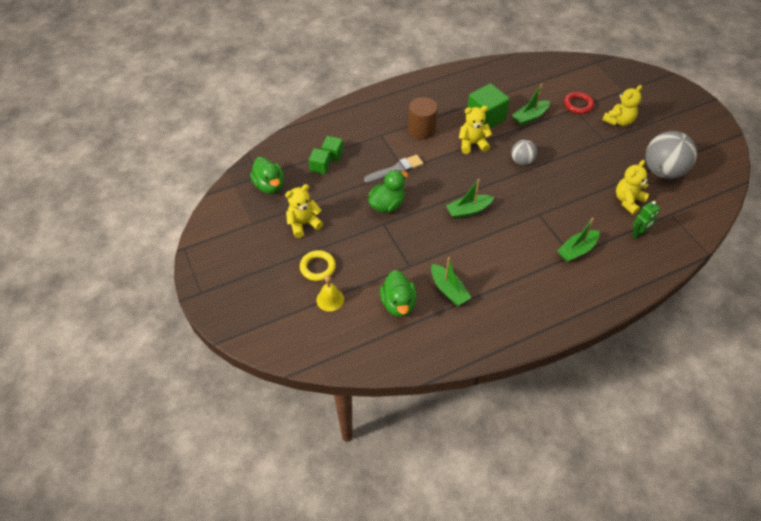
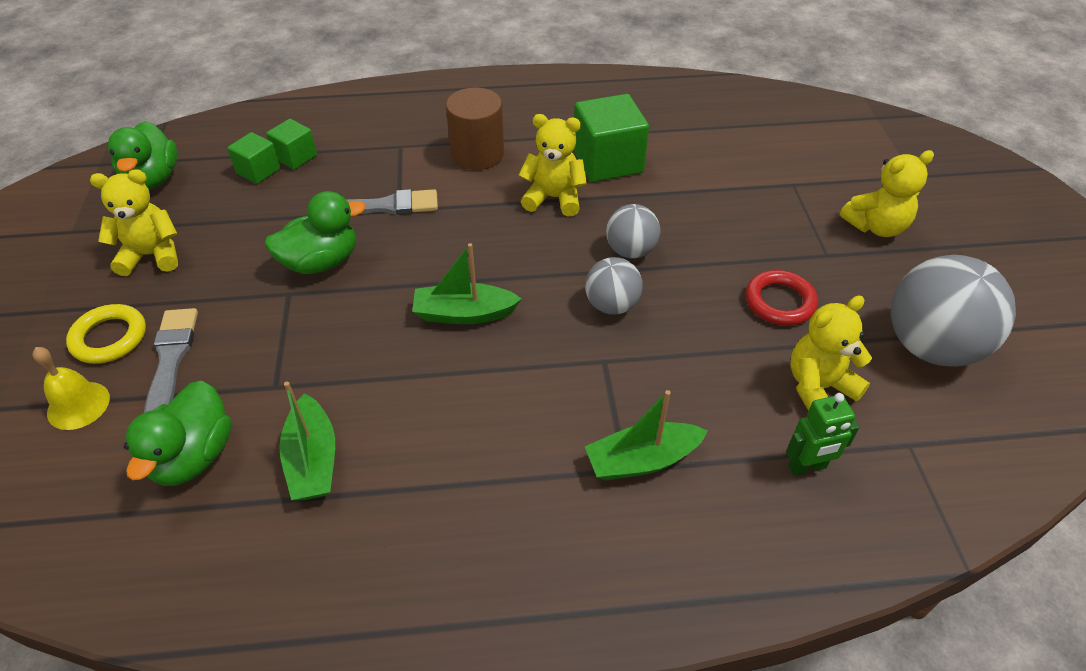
camera: 20 degrees right, 5 degrees down
(355, 269) = (170, 360): none -> grey brush
(528, 189) = (611, 305): none -> grey ball
(530, 117) = (694, 179): green boat -> none
(578, 105) = (804, 179): red ring -> red ring (779, 302)

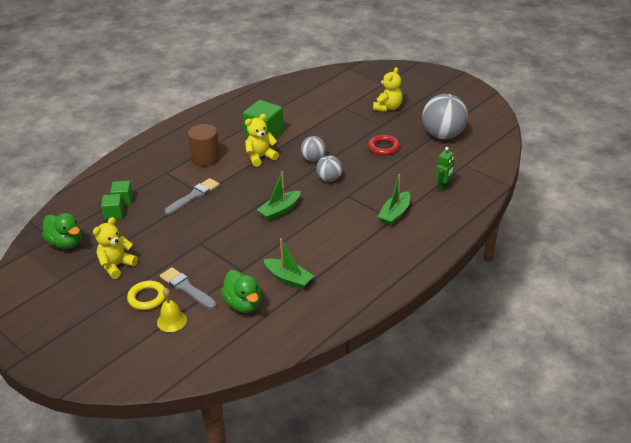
camera: 40 degrees left, 10 degrees down
(321, 262) = (197, 227): green duck -> none
(818, 387) = (423, 165): yellow teddy bear -> none

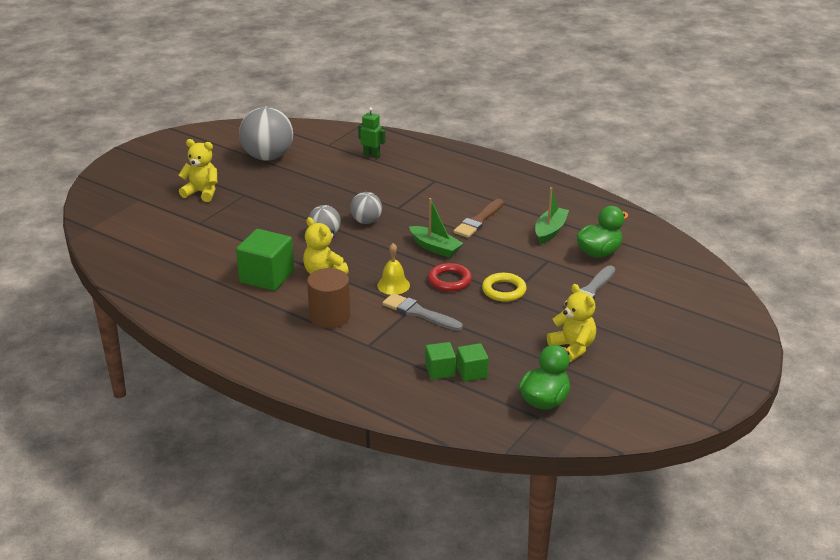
camera: 100 degrees left, 5 degrees down
(116, 266) = (572, 348): yellow teddy bear -> yellow teddy bear turned 150 degrees counterclockwise
(147, 298) = (616, 315): yellow ring -> yellow ring (504, 290)
(172, 321) = (643, 292): yellow bell -> yellow bell (393, 285)
(316, 238) = (478, 221): none -> brown brush
(383, 147) = (296, 191): red ring -> red ring (449, 280)
(395, 214) = (425, 179): green boat -> none

